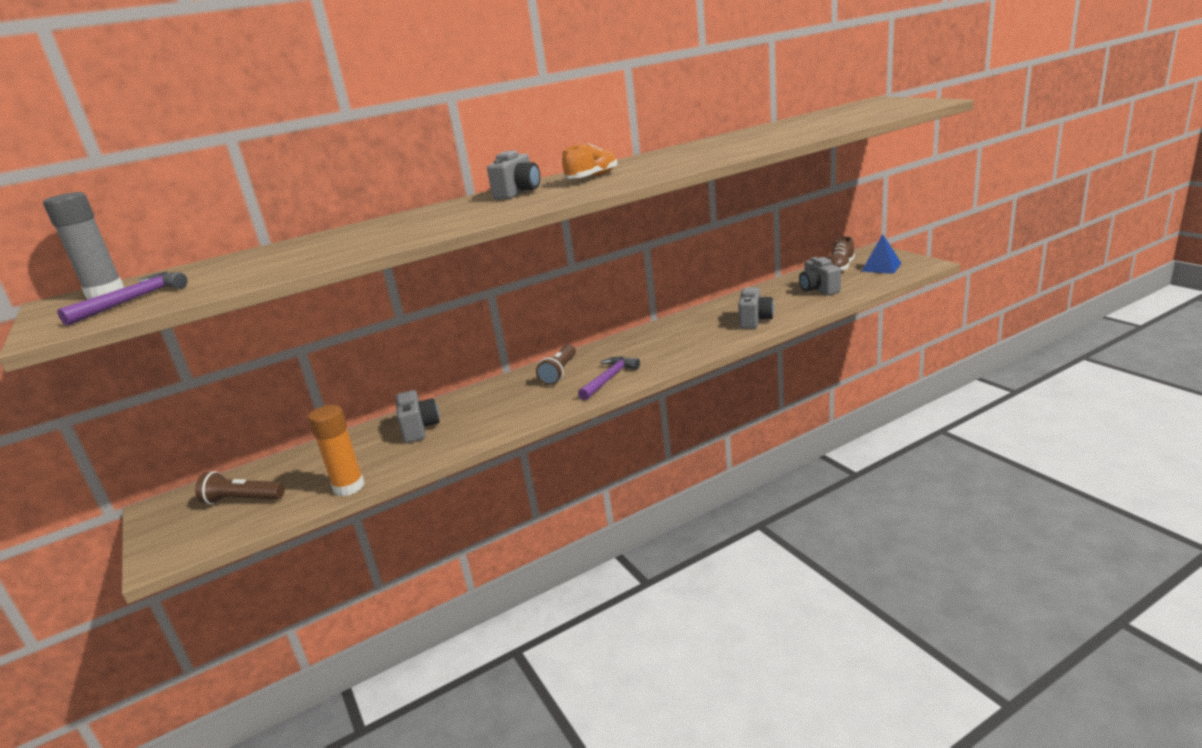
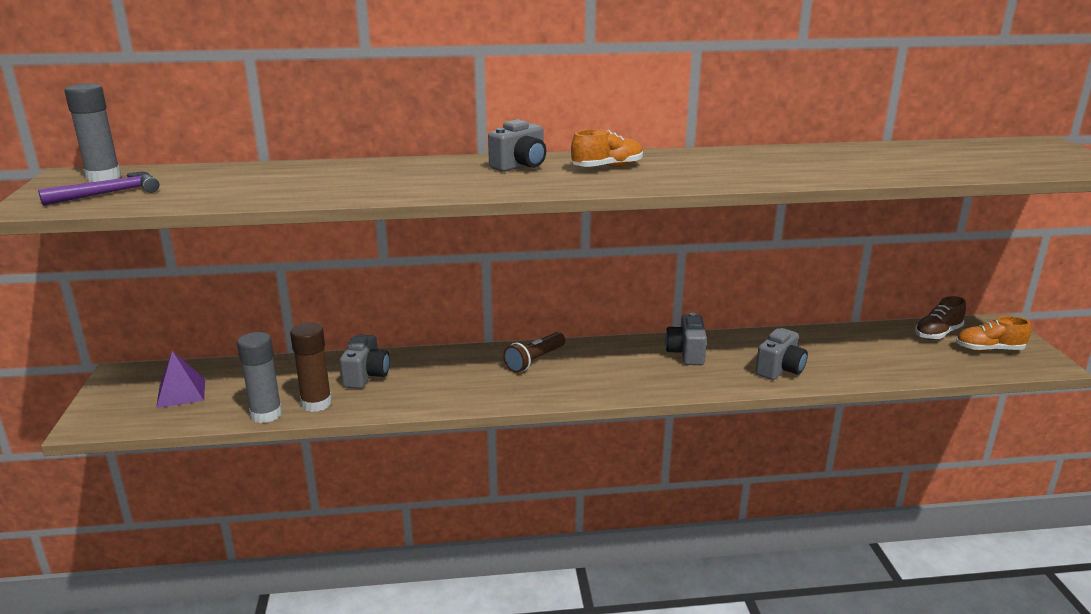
camera: 20 degrees right, 0 degrees up
(242, 500) = (181, 393): brown flashlight -> purple pyramid
(349, 487) = (266, 414): orange glue stick -> grey glue stick
(391, 463) = (316, 403): none -> brown glue stick
(609, 379) = (574, 386): purple hammer -> none
(818, 290) = (886, 355): grey camera -> grey camera (686, 353)
(881, 267) = (989, 349): blue pyramid -> orange shoe

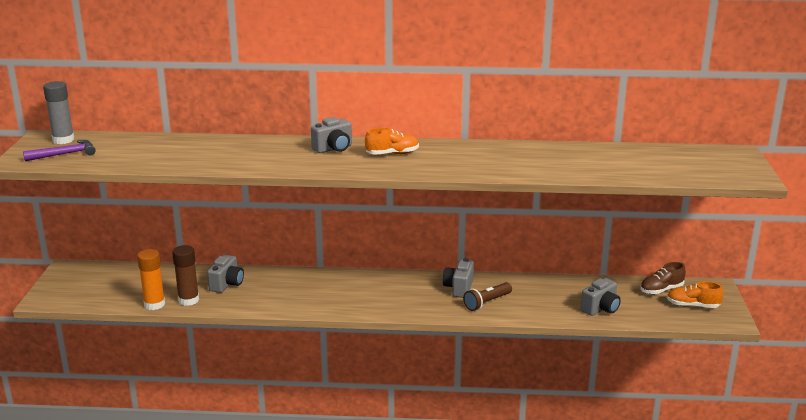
camera: 10 degrees right, 0 degrees up
(181, 393) = (103, 285): purple pyramid -> none
(266, 414) = (154, 304): grey glue stick -> orange glue stick
(534, 360) = (347, 283): brown flashlight -> brown flashlight (487, 302)
(780, 370) = (521, 306): grey camera -> grey camera (600, 309)

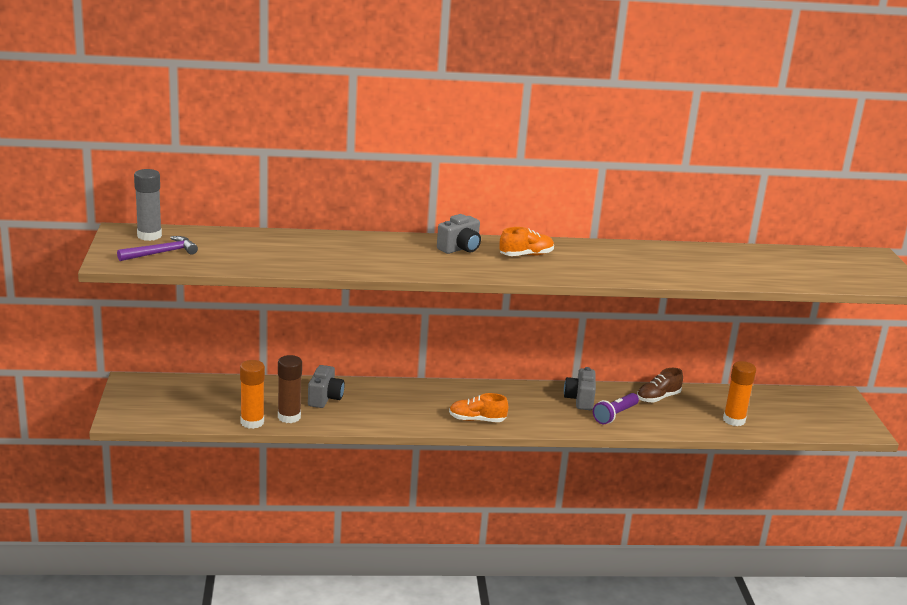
camera: 10 degrees left, 0 degrees up
(487, 302) = (615, 415): brown flashlight -> purple flashlight
(600, 309) = (734, 420): grey camera -> orange glue stick
(661, 290) = (788, 399): brown shoe -> brown shoe (658, 398)
(692, 305) = (824, 415): orange shoe -> orange shoe (477, 420)

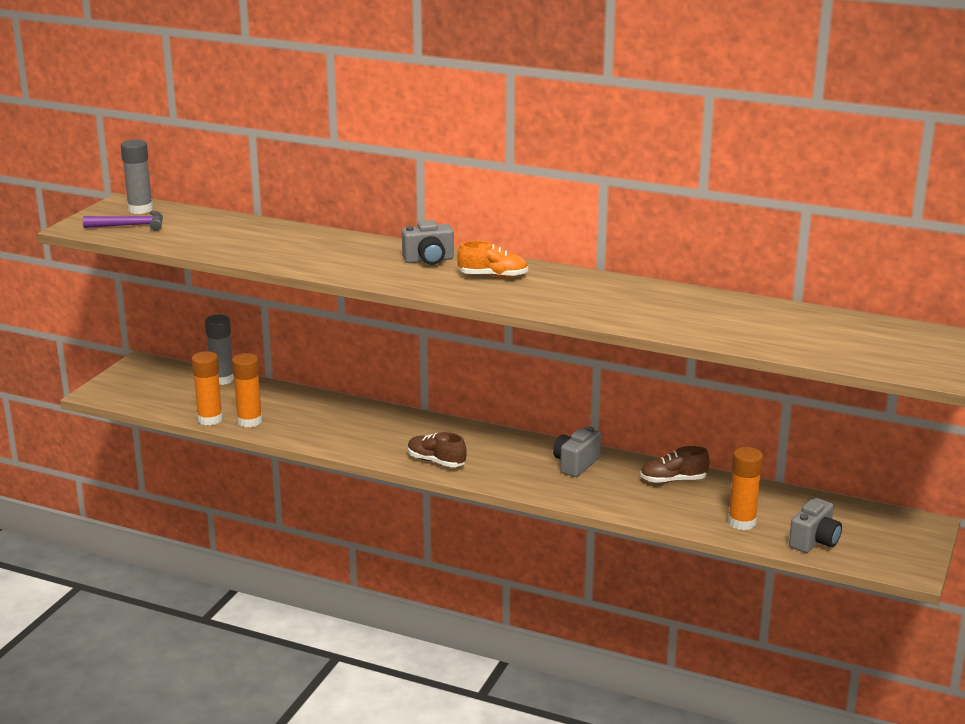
camera: 30 degrees right, 0 degrees up
(223, 383) = (222, 379): none -> grey glue stick
(289, 417) = (249, 421): brown glue stick -> orange glue stick
(325, 398) = (303, 411): grey camera -> grey camera (814, 541)
(477, 420) = (436, 461): orange shoe -> brown shoe
(615, 415) = (598, 488): purple flashlight -> none

